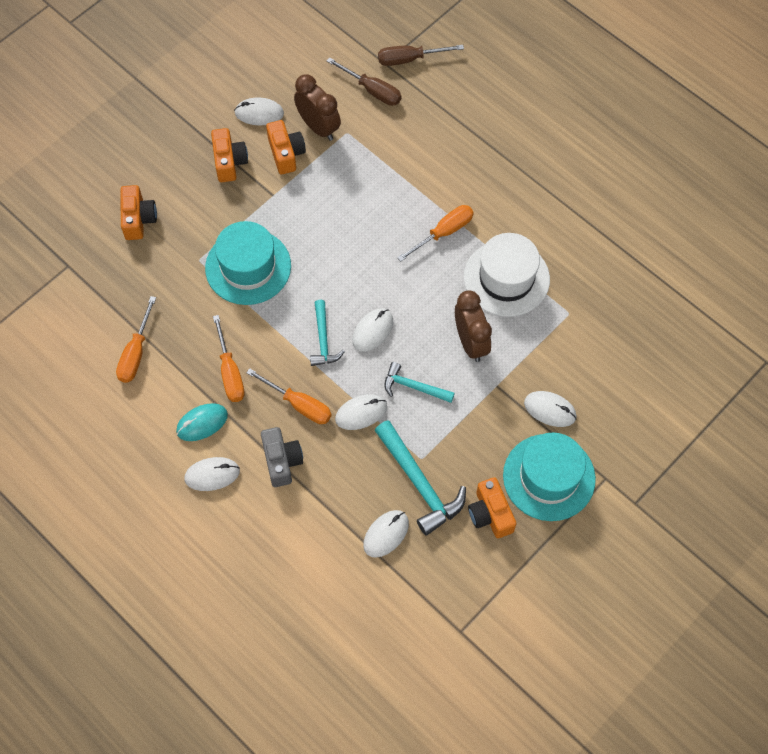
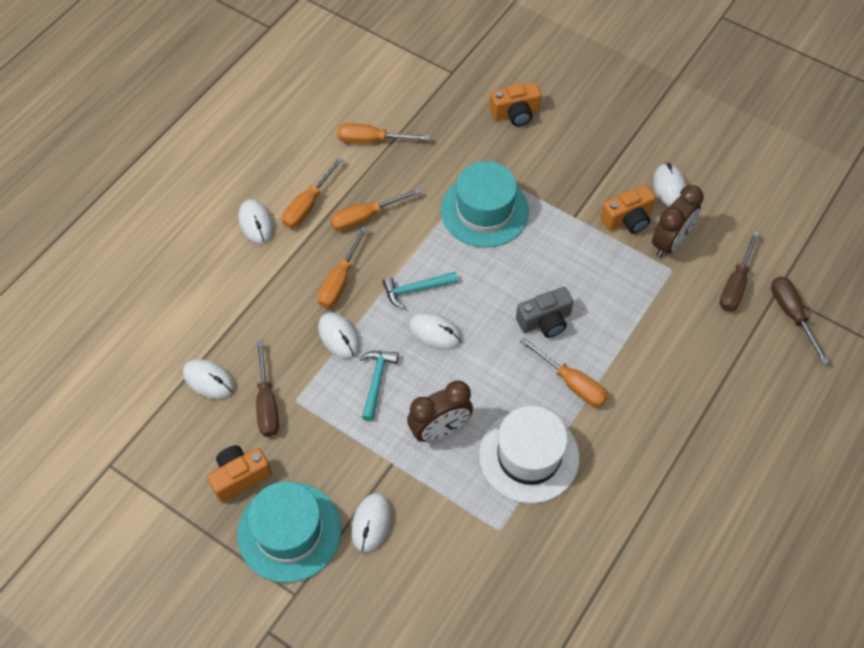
camera: 80 degrees right, 5 degrees down
(202, 423) = (308, 205): turquoise mouse -> orange screwdriver
(229, 162) = (602, 173): orange camera -> none
(281, 461) = (277, 277): grey camera -> grey camera (545, 321)
(420, 483) = (267, 403): turquoise hammer -> brown screwdriver

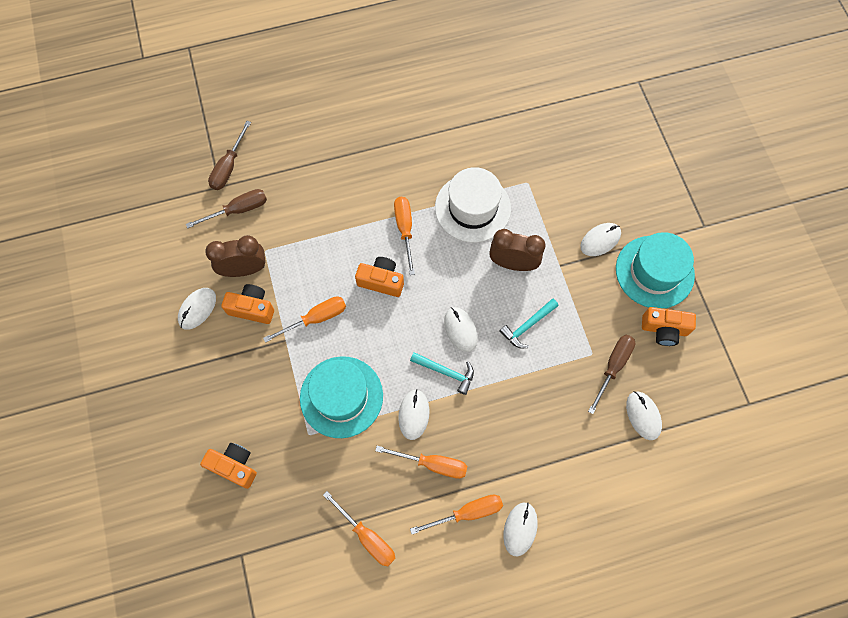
camera: 140 degrees left, 10 degrees up
(339, 337) = (528, 378): white mouse -> white mouse (414, 414)
(340, 281) = (494, 423): orange screwdriver -> orange screwdriver (316, 318)
(545, 321) = (381, 281): grey camera -> orange camera

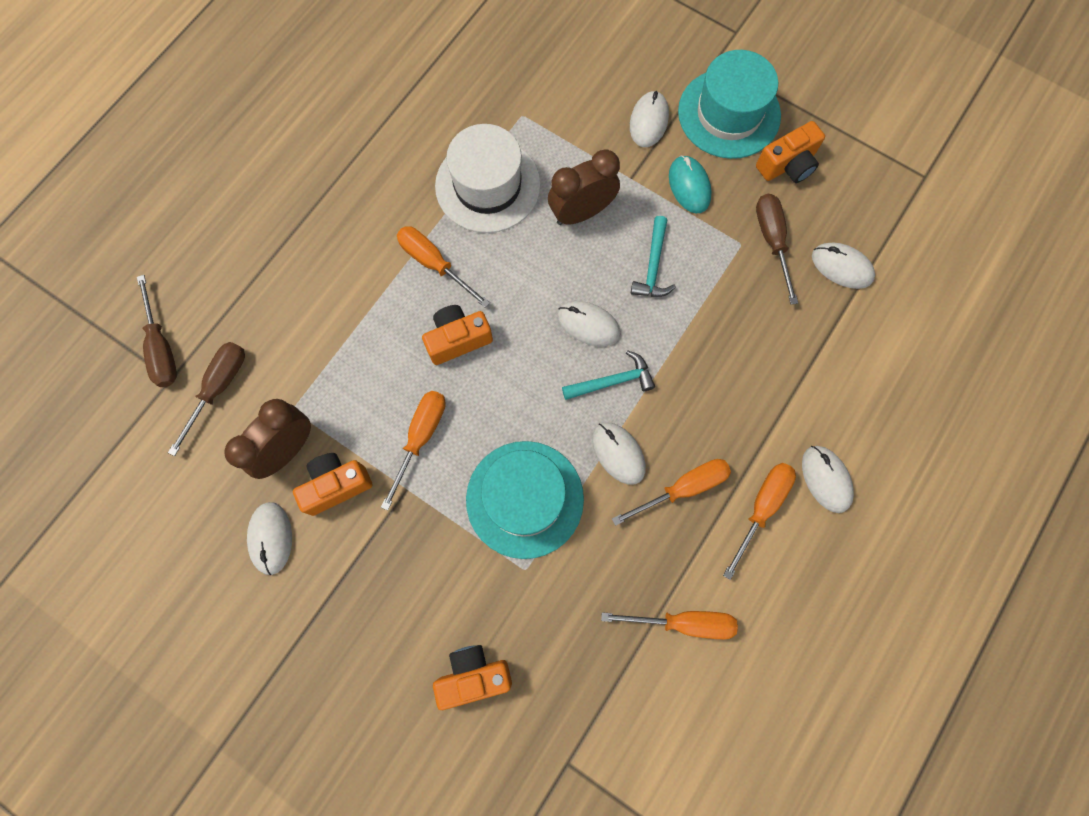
camera: 40 degrees left, 5 degrees up
(591, 296) = (689, 186): none -> turquoise mouse

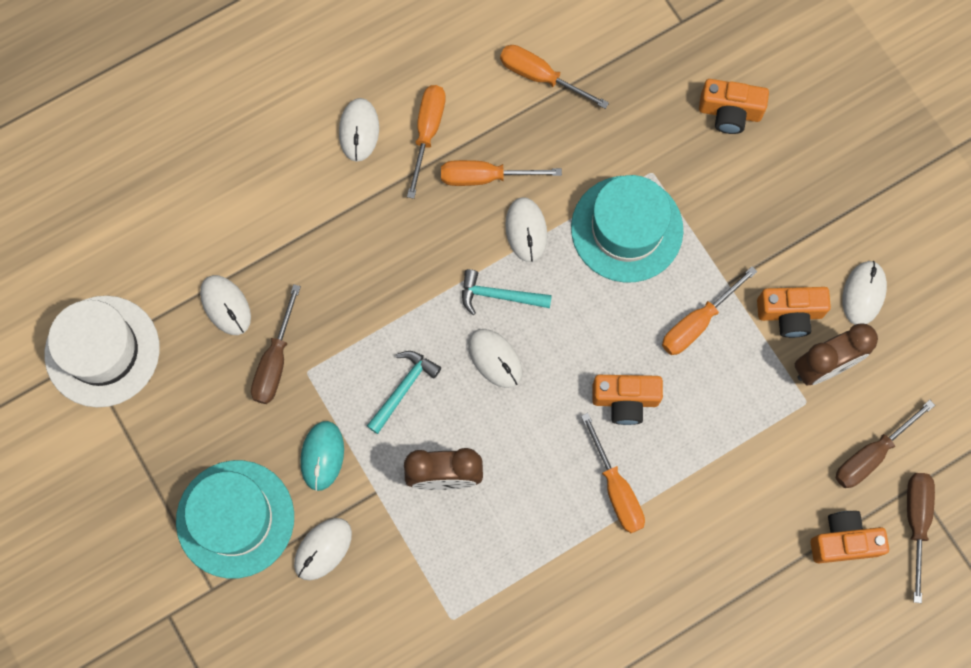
camera: 155 degrees left, 0 degrees up
(487, 185) = (525, 552): white hat -> white hat (102, 351)
(761, 508) = (427, 132): orange screwdriver -> orange screwdriver turned 135 degrees clockwise
(787, 165) = (211, 433): orange camera -> orange camera (843, 541)

